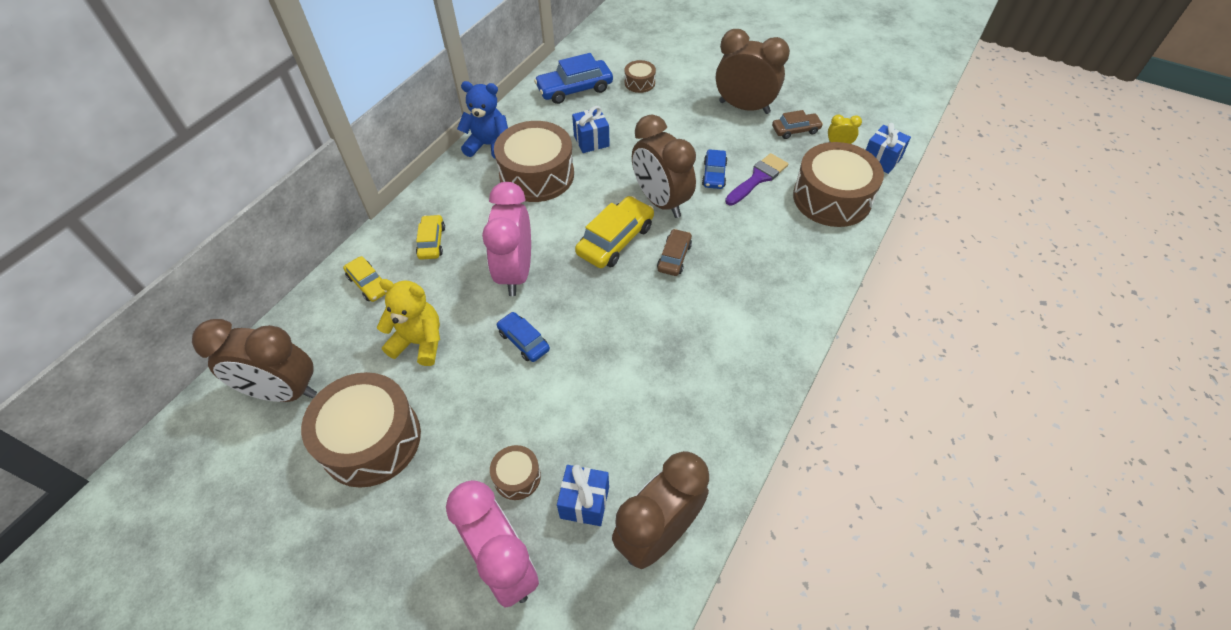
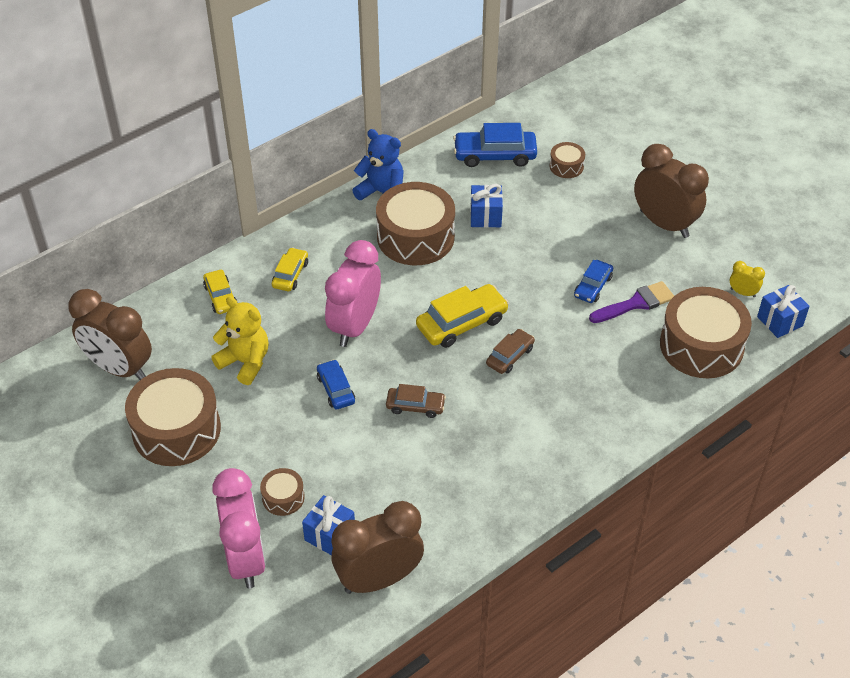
camera: 20 degrees right, 5 degrees down
(661, 201) = (524, 298): brown clock -> none
(795, 130) = (705, 264): brown car -> brown car (415, 406)

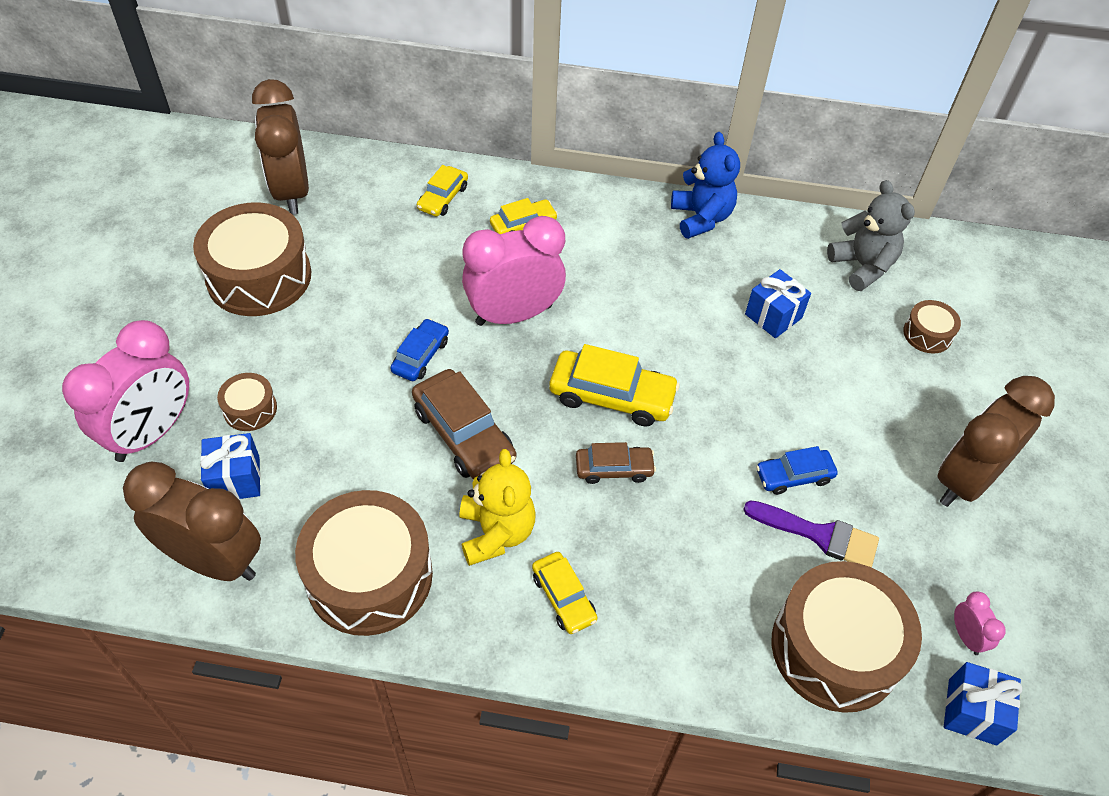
camera: 45 degrees right, 5 degrees up
(245, 362) = (385, 267): yellow teddy bear -> yellow teddy bear (496, 533)
(415, 237) = (678, 281): brown drum -> brown drum (369, 576)
(415, 406) = (464, 434): brown car -> brown car, size x1.67
(495, 155) = (862, 266): blue car -> grey teddy bear
(566, 433) = (563, 597): none -> yellow car
(664, 224) = (965, 480): brown clock -> brown clock turned 135 degrees counterclockwise
(742, 293) = (966, 636): yellow clock -> pink clock

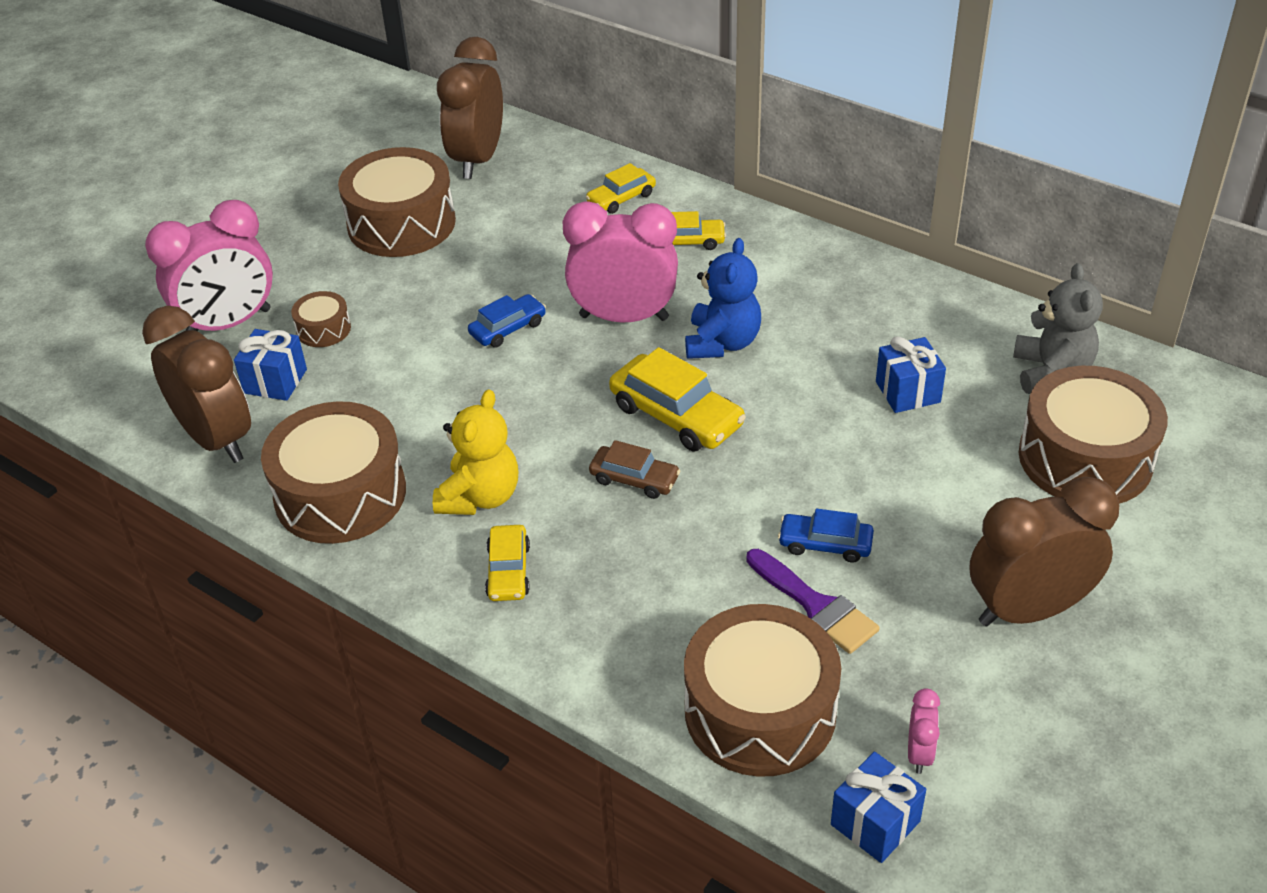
camera: 30 degrees right, 10 degrees down
(464, 434) = (505, 405): brown car -> none
(701, 218) = (889, 280): blue teddy bear -> blue teddy bear (722, 343)
(927, 334) = (1085, 458): brown drum -> brown drum, size x2.16

